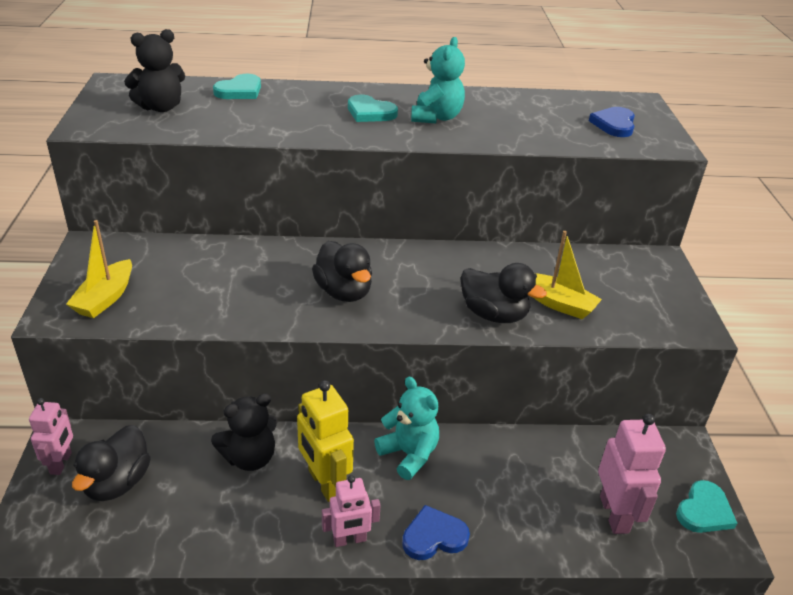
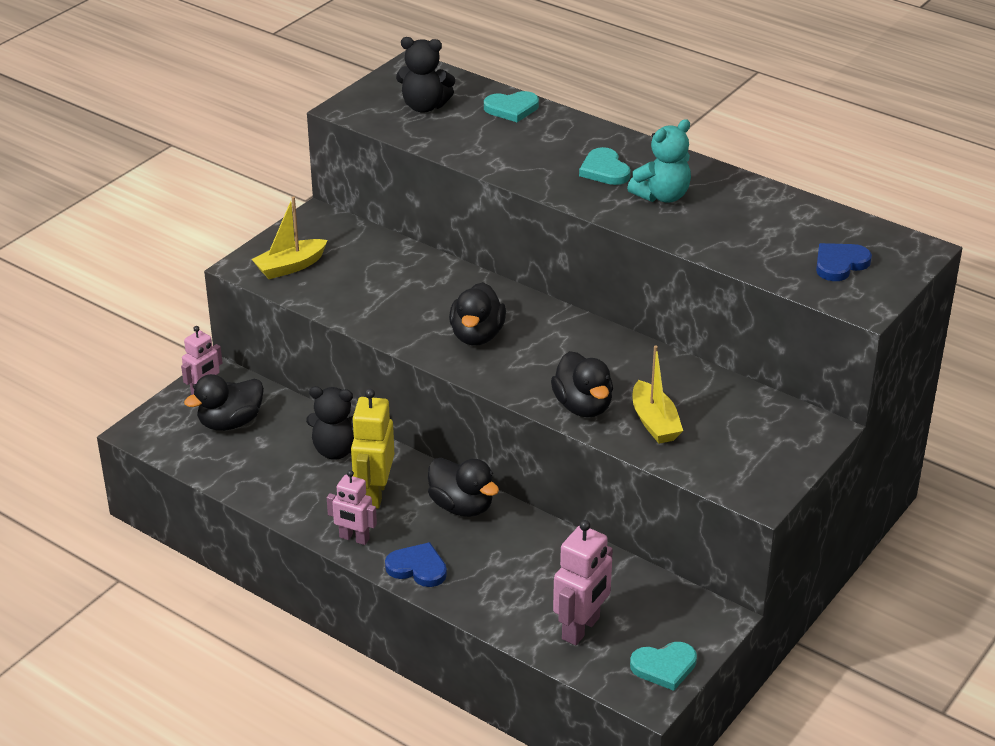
camera: 40 degrees right, 0 degrees up
(409, 454) = (462, 506): turquoise teddy bear -> black duck

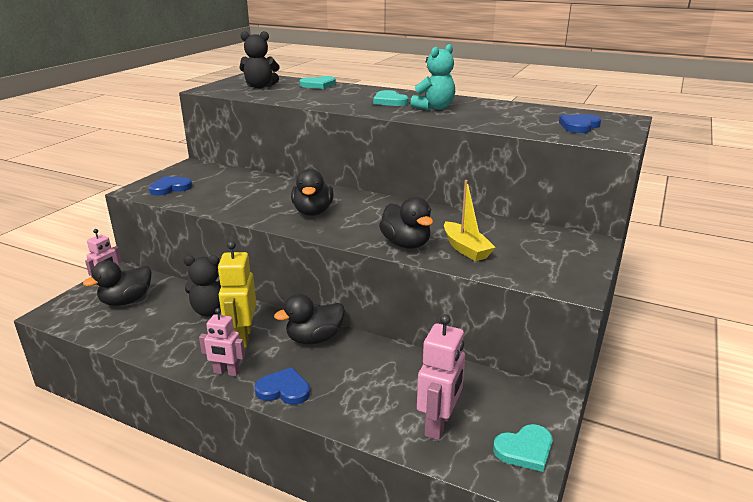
camera: 10 degrees left, 10 degrees down
(290, 267) = (170, 188): yellow boat -> blue heart
(462, 506) = (314, 339): black duck -> black duck turned 120 degrees clockwise

